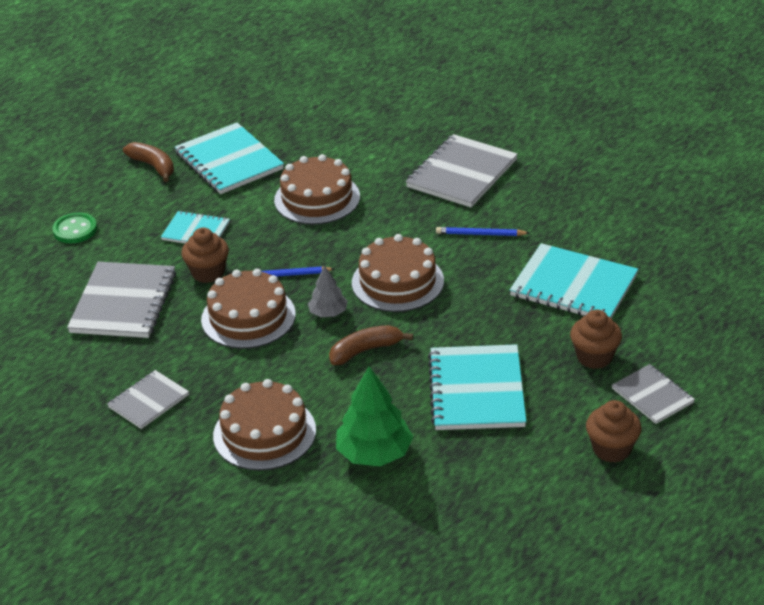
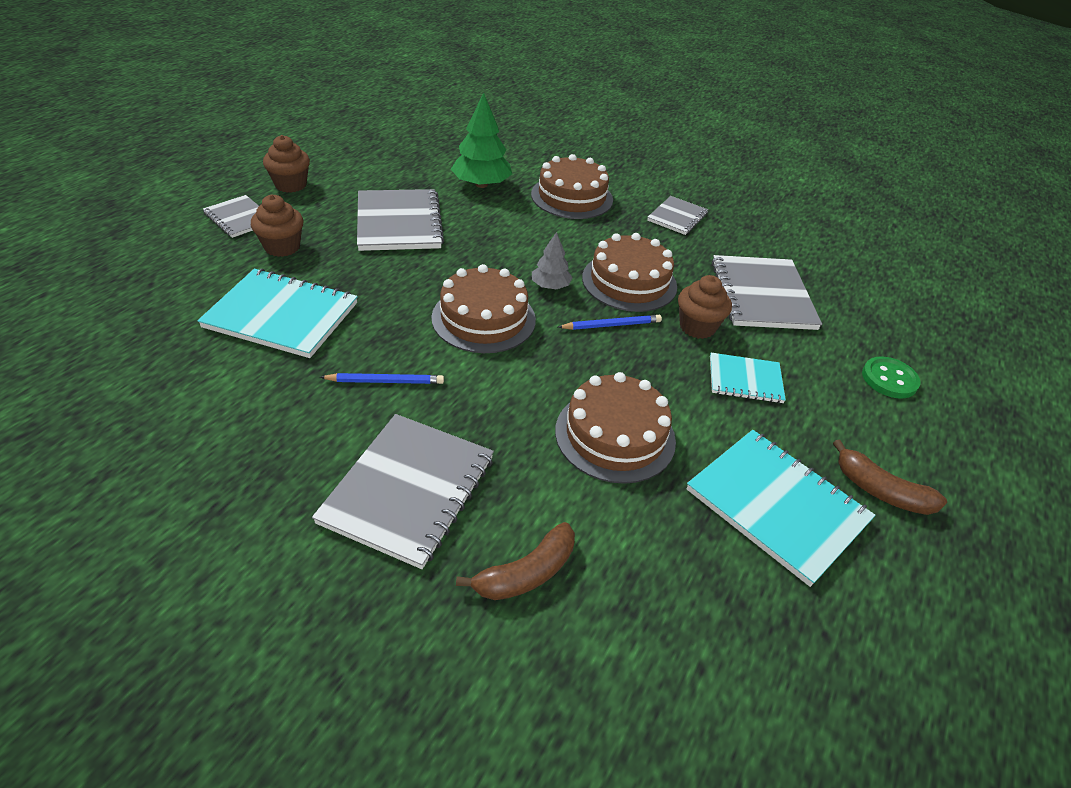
camera: 165 degrees right, 5 degrees up
(365, 350) = (504, 253): brown banana -> brown banana (526, 573)
(476, 390) = (399, 222): turquoise notebook -> grey notebook

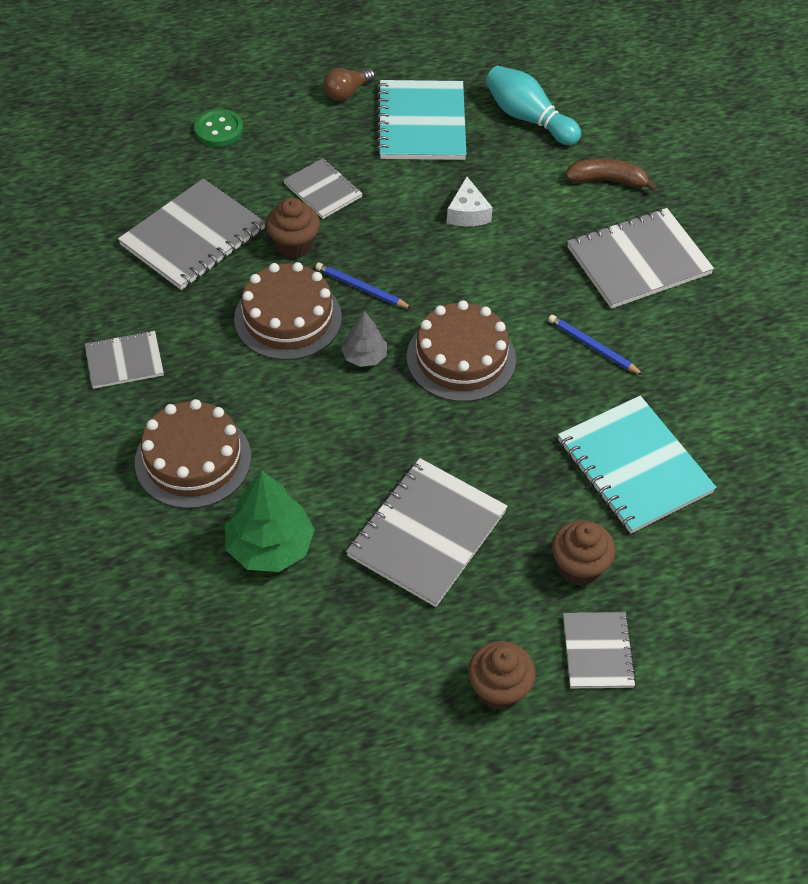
camera: 135 degrees left, 10 degrees up
(615, 435) = (468, 213): brown cake -> white cheese
(697, 600) = (528, 118): none -> turquoise bowling pin
(745, 380) = (323, 190): turquoise notebook -> grey notebook
(880, 491) = (347, 92): brown banana -> brown light bulb

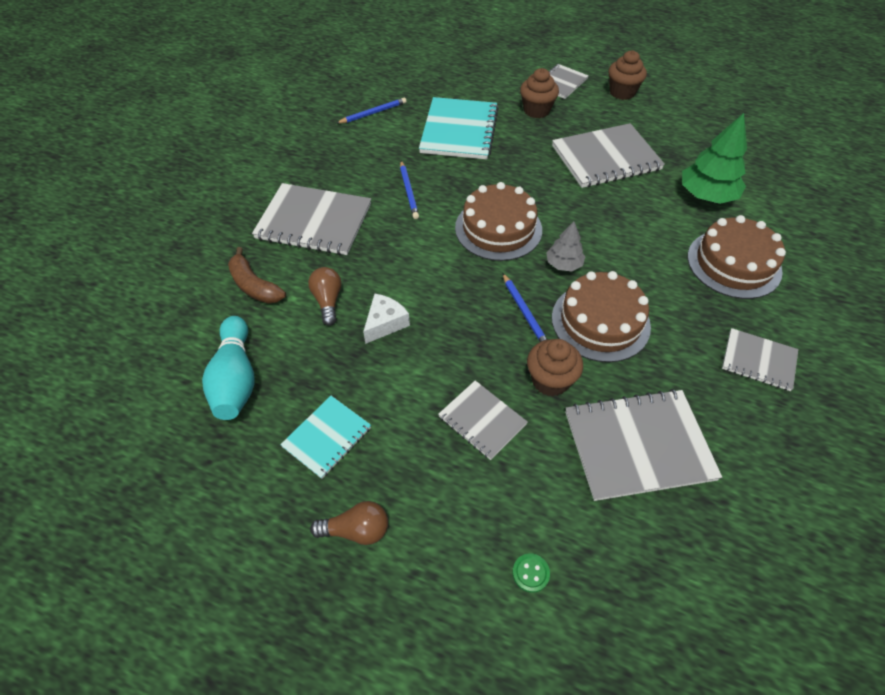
camera: 140 degrees left, 0 degrees up
(219, 130) = (530, 573): green button -> green button, size x0.58
(323, 190) = (482, 420): grey notebook -> grey notebook turned 45 degrees counterclockwise
(421, 123) = (327, 437): turquoise notebook -> turquoise notebook, size x0.57
(534, 203) = (328, 301): none -> brown light bulb
(759, 429) = (373, 113): none -> blue pencil

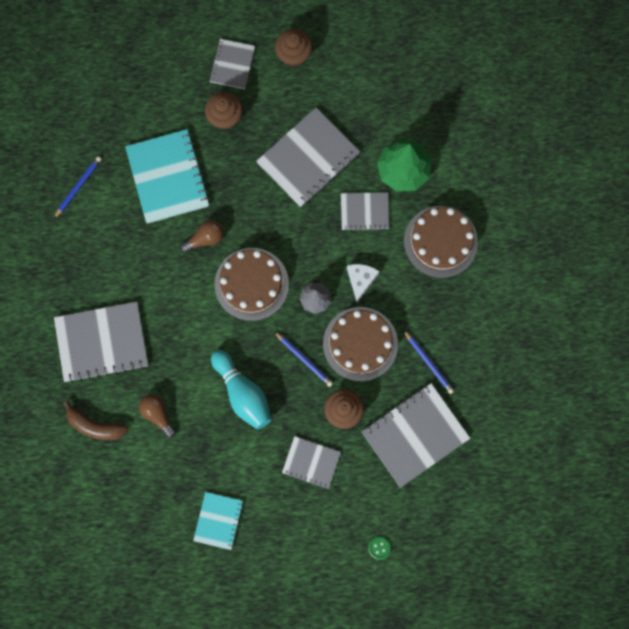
camera: 25 degrees left, 25 degrees up
(236, 379) = (132, 508): turquoise bowling pin -> turquoise bowling pin (242, 393)
(356, 530) = (269, 570): brown light bulb -> brown light bulb (205, 239)
(385, 323) = (209, 415): white cheese -> white cheese (361, 280)
(408, 191) = (160, 274): blue pencil -> blue pencil (428, 363)
(758, 361) = (475, 330): grey notebook -> grey notebook (364, 212)

